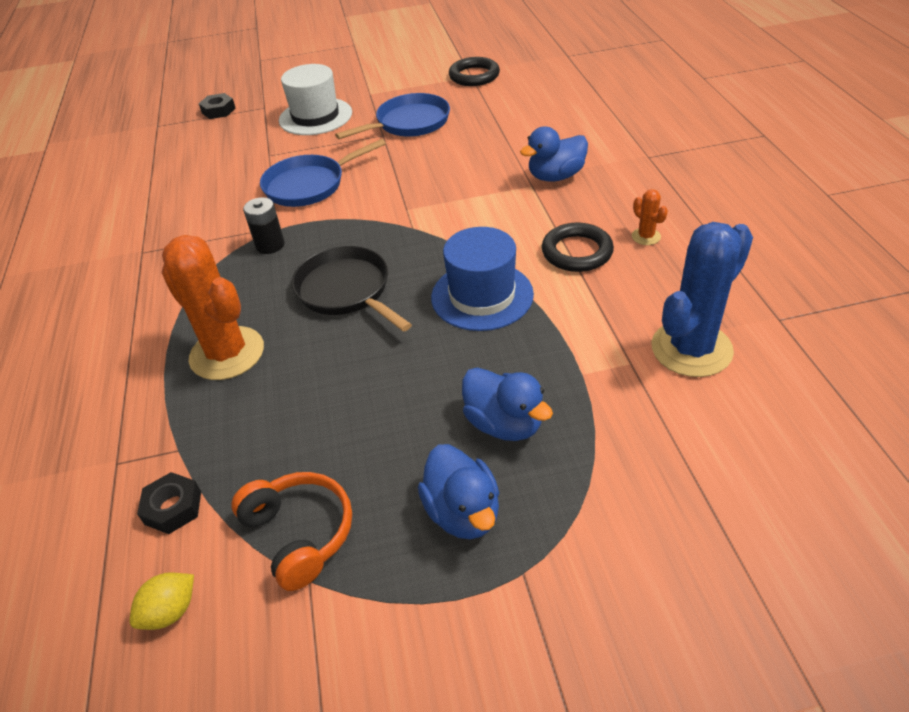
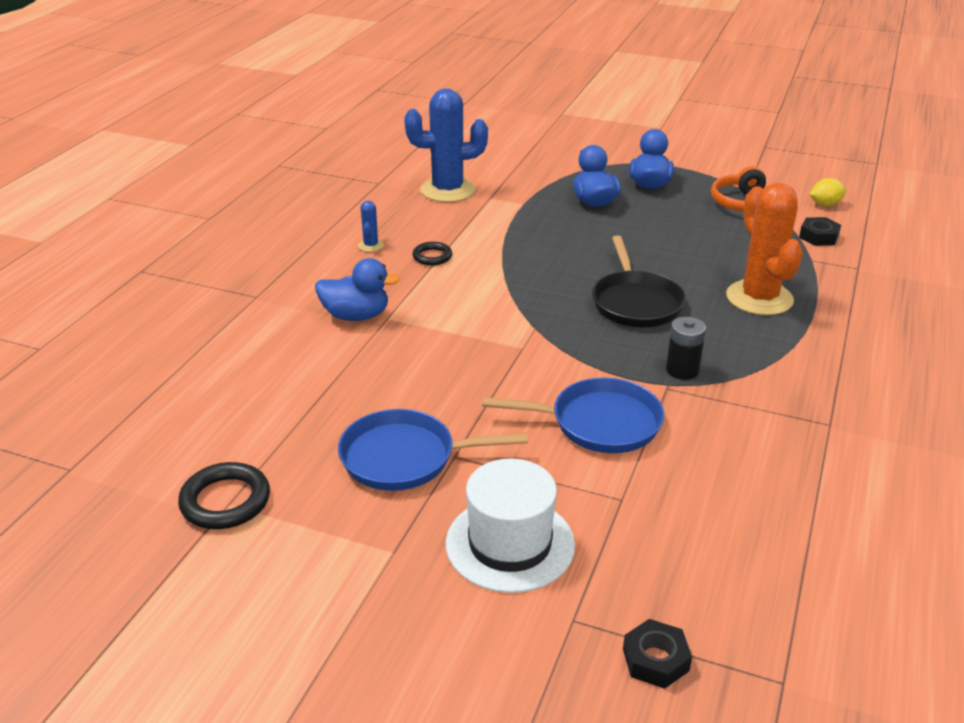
camera: 150 degrees left, 10 degrees down
(482, 296) = (535, 259): blue hat -> none
(577, 252) = (432, 256): black ring -> black ring, size x0.62
(646, 236) = (371, 245): orange cactus -> blue cactus

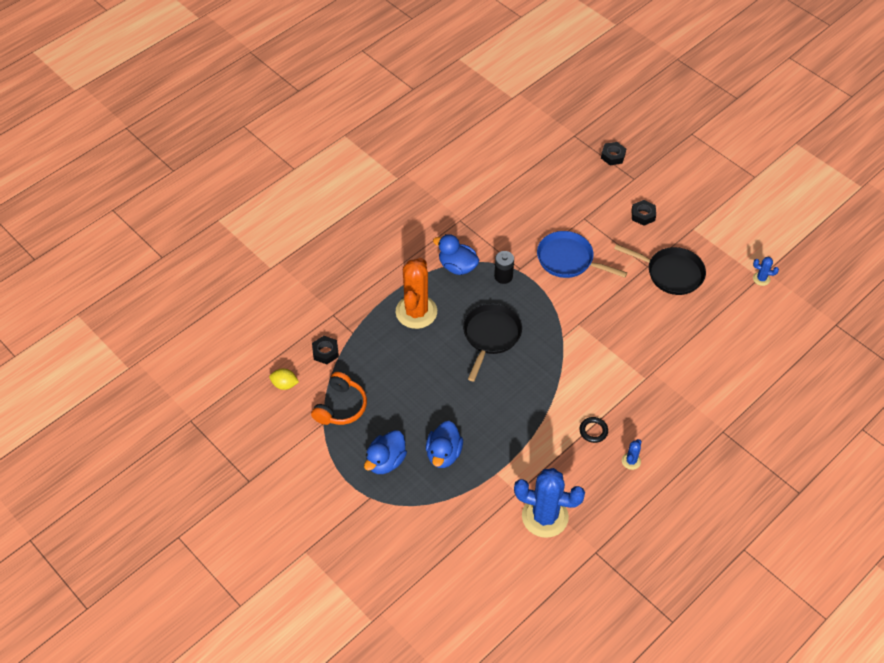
camera: 155 degrees left, 20 degrees up
(225, 501) = (761, 279): black ring -> blue cactus
(356, 316) = (664, 387): blue duck -> blue duck (457, 266)
(405, 457) = (671, 273): blue pan -> black pan
(510, 544) = (643, 215): white hat -> black nut

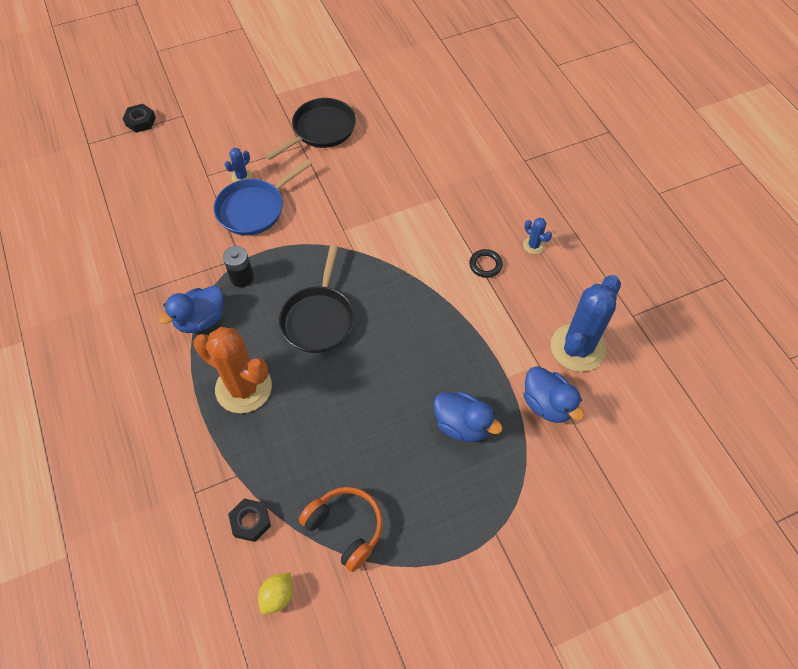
camera: 70 degrees left, 5 degrees up
(386, 461) = (449, 496): blue duck -> blue duck (547, 404)
(491, 336) = (319, 319): black pan -> black pan turned 120 degrees counterclockwise
(643, 215) = (234, 125): black nut -> none
(761, 279) = (364, 68): blue cactus -> blue cactus (242, 177)

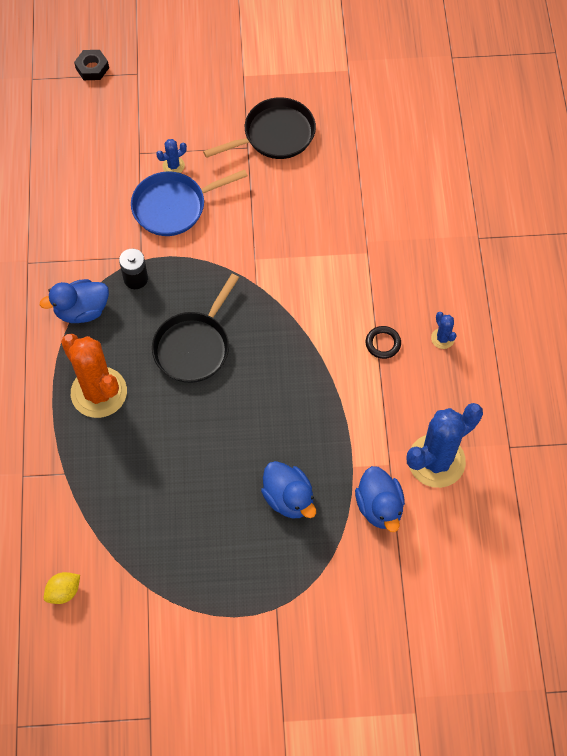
camera: 20 degrees right, 5 degrees up
(250, 521) = (63, 519): black nut -> none
(346, 528) = (144, 555): orange headphones -> none

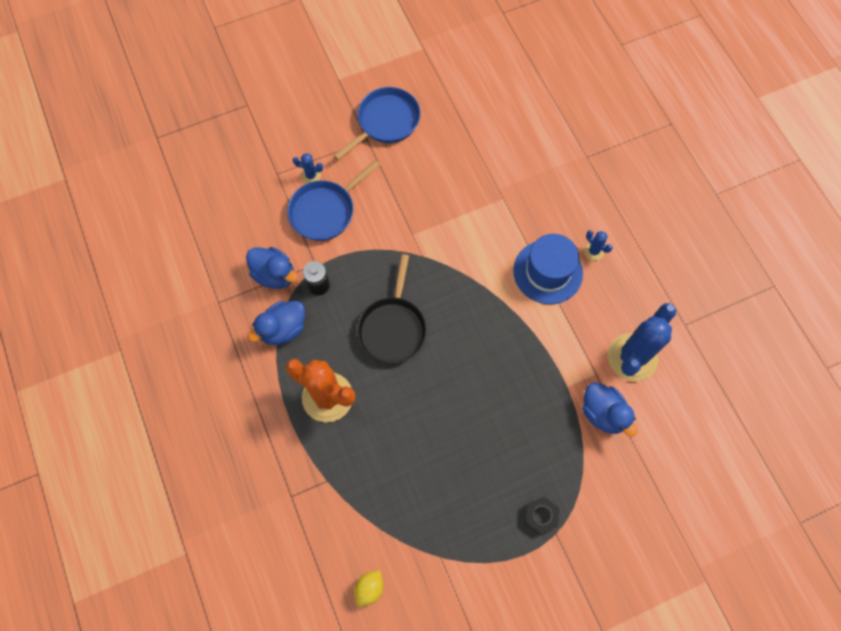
camera: 20 degrees left, 5 degrees up
(92, 68) = (206, 112): black nut -> black nut (541, 516)
(173, 166) = (311, 175): blue cactus -> blue cactus turned 60 degrees clockwise
(275, 135) = (385, 122): black pan -> blue pan
(289, 498) = (526, 433): blue duck -> blue duck (275, 274)
(383, 343) = (548, 272): black ring -> blue hat

